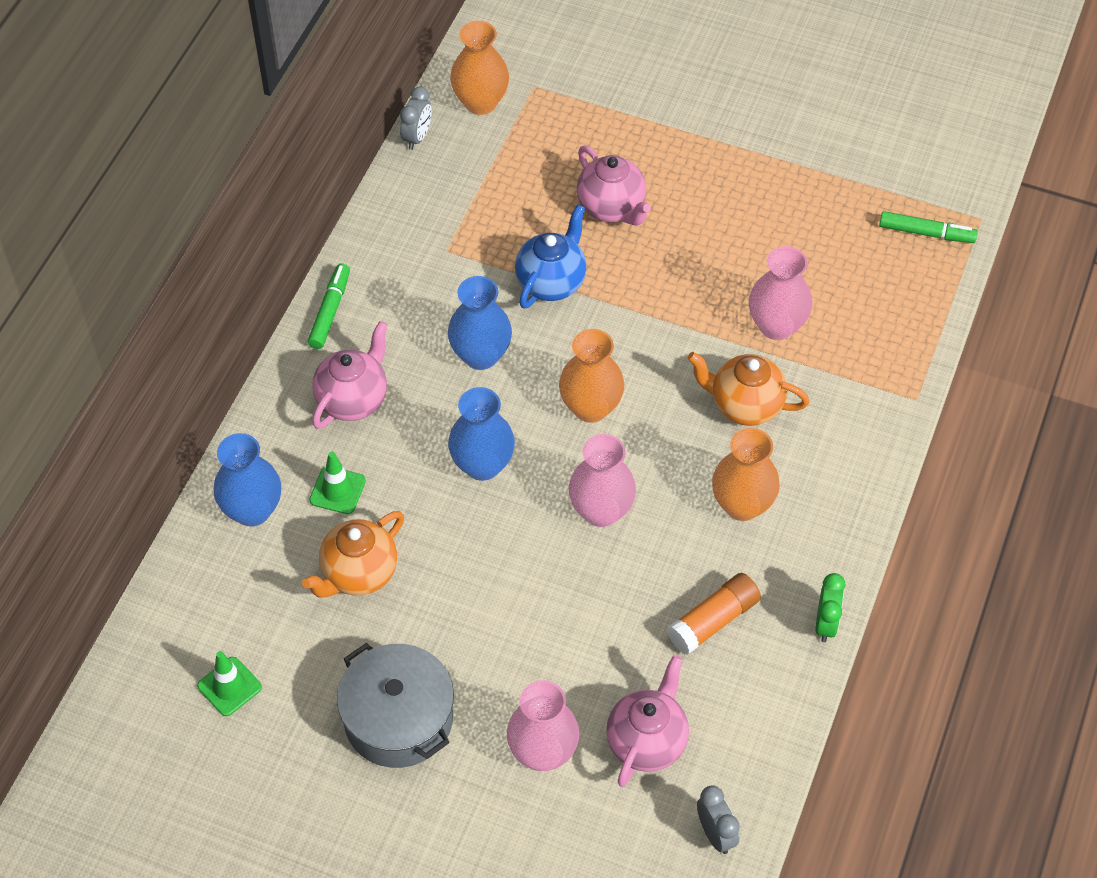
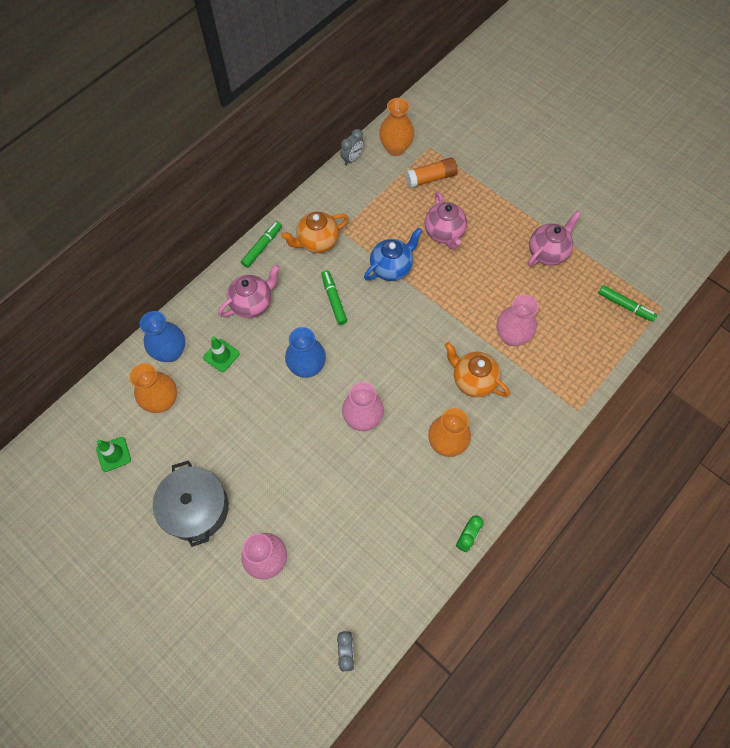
camera: 20 degrees right, 10 degrees up
(358, 573) = (211, 410): orange teapot -> orange teapot (317, 242)
(480, 355) = (333, 300): blue vase -> green marker
(590, 407) = (383, 352): orange vase -> orange vase (162, 401)
(647, 741) = (330, 575): pink teapot -> pink teapot (547, 252)
(713, 621) = (400, 511): orange glue stick -> orange glue stick (431, 178)

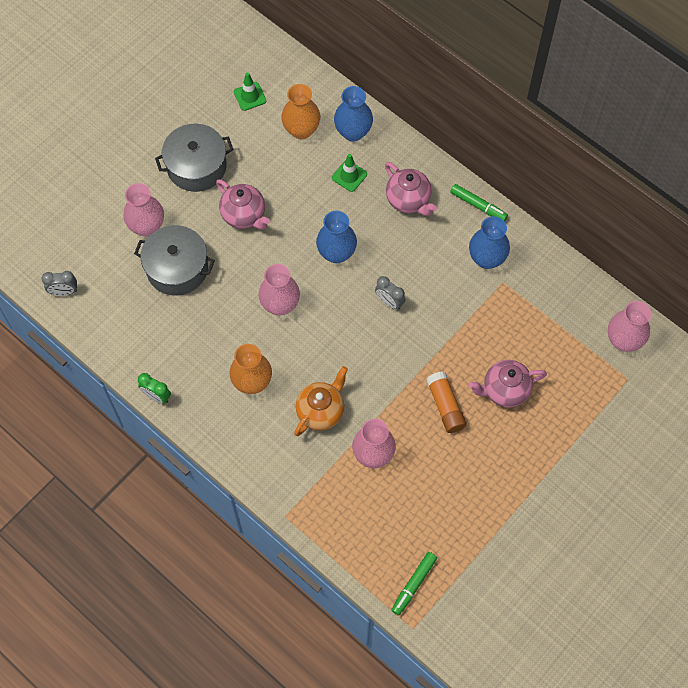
camera: 90 degrees right, 0 degrees up
(317, 242) = (486, 259): orange teapot -> blue vase
(320, 523) = (177, 268): none -> grey pot
(333, 300) = (415, 276): green marker -> none
(352, 158) = (604, 293): grey clock -> grey clock (389, 302)
(391, 268) = (456, 334): blue teapot -> none
(395, 148) = (623, 340): orange vase -> pink vase
(431, 178) = (582, 378): orange glue stick -> orange glue stick (445, 406)
(547, 252) = (483, 504): pink teapot -> pink teapot (244, 215)

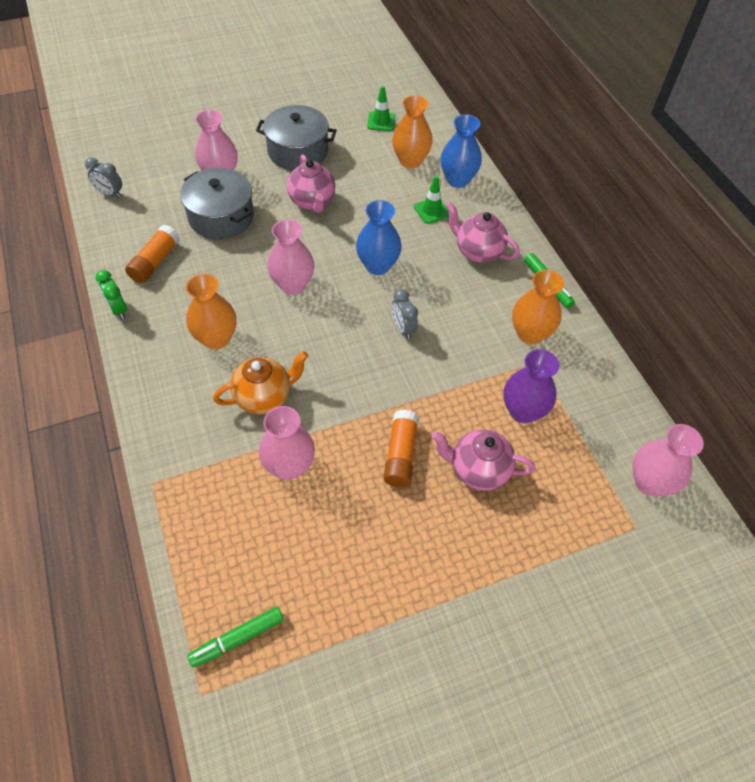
camera: 25 degrees right, 10 degrees down
(153, 339) = (155, 262): none -> orange glue stick
(408, 200) = (478, 252): pink teapot -> pink teapot turned 135 degrees clockwise
(486, 259) = (530, 334): blue vase -> orange vase
(513, 328) = (523, 411): none -> purple vase

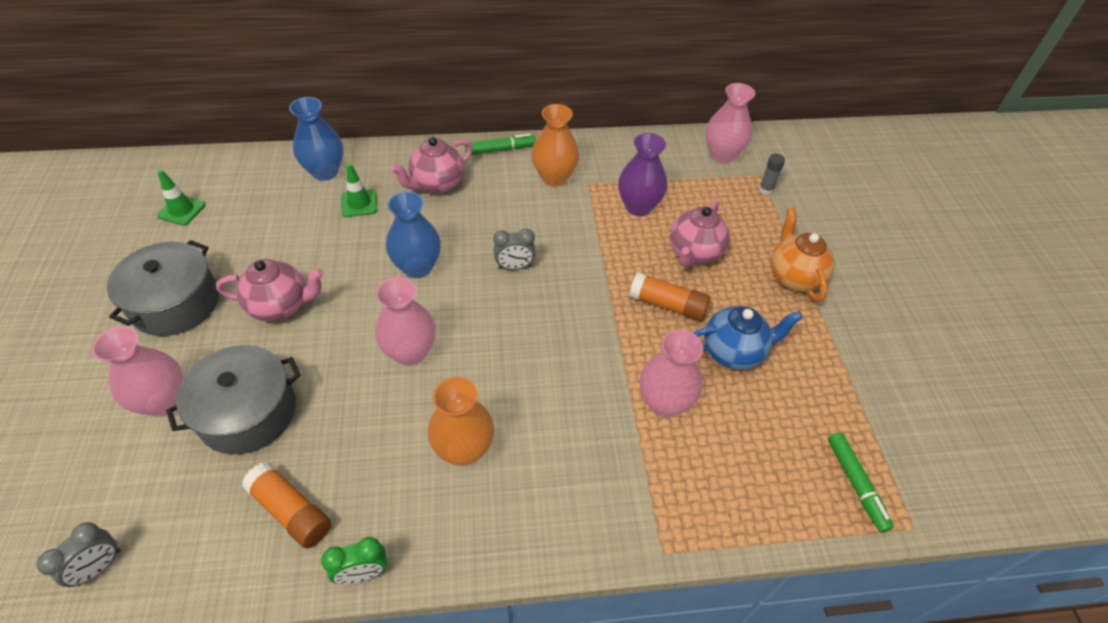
camera: 75 degrees left, 5 degrees down
(264, 397) = (568, 411): orange teapot -> orange teapot (794, 277)
(361, 519) = (733, 352): none -> blue teapot
(410, 161) = (269, 201): orange vase -> none
(612, 535) = (765, 190): none -> grey glue stick

